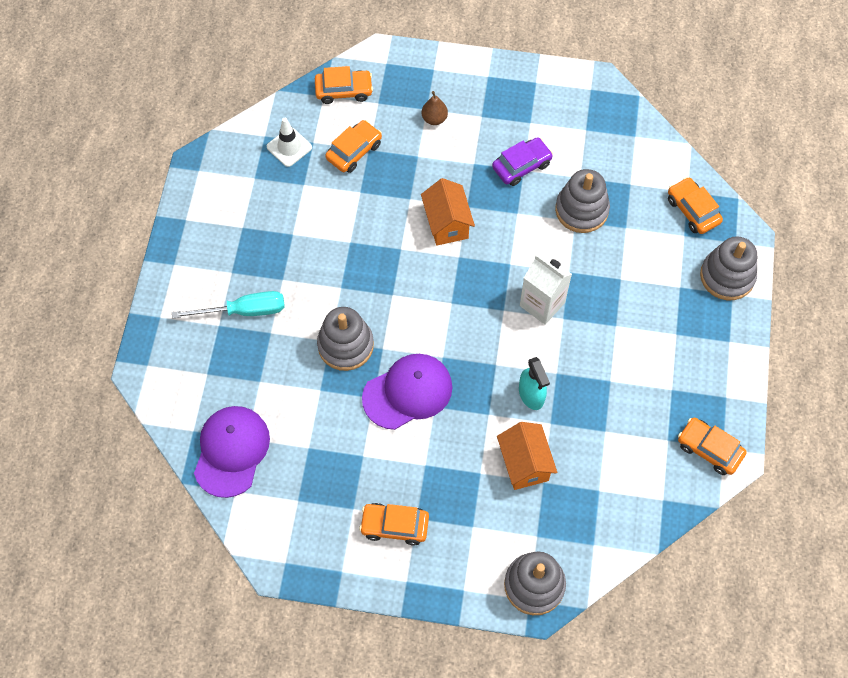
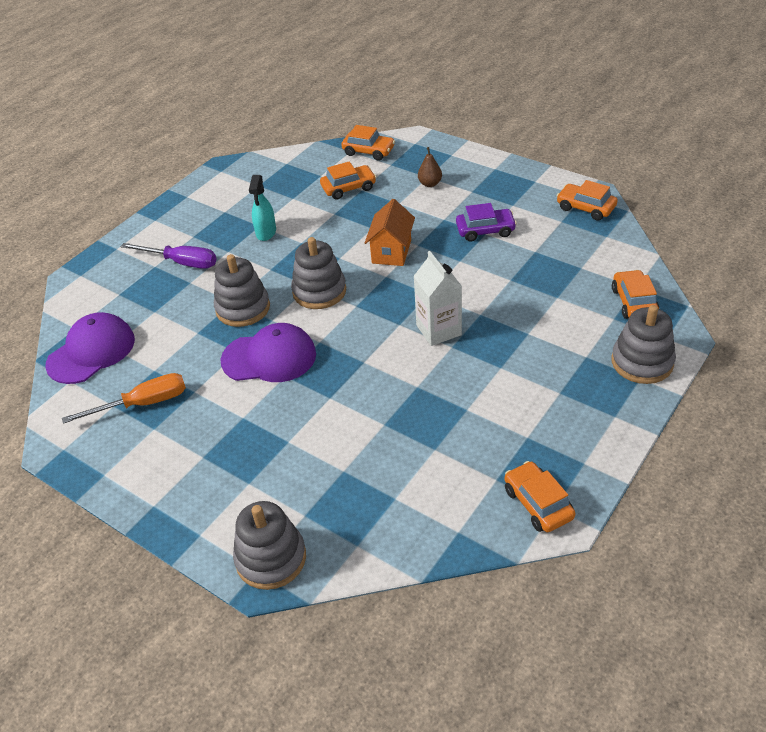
camera: 30 degrees right, 20 degrees down
(244, 311) = (181, 262): turquoise screwdriver -> purple screwdriver
(289, 147) = (299, 174): white traffic cone -> none
(324, 487) = (143, 404): none -> orange screwdriver
(394, 526) = (178, 455): orange car -> orange car (585, 208)
(524, 464) = (335, 449): orange house -> none
(531, 395) = (381, 395): turquoise spray bottle -> turquoise spray bottle (266, 232)
(581, 210) = (521, 274): grey stacking toy -> grey stacking toy (319, 291)

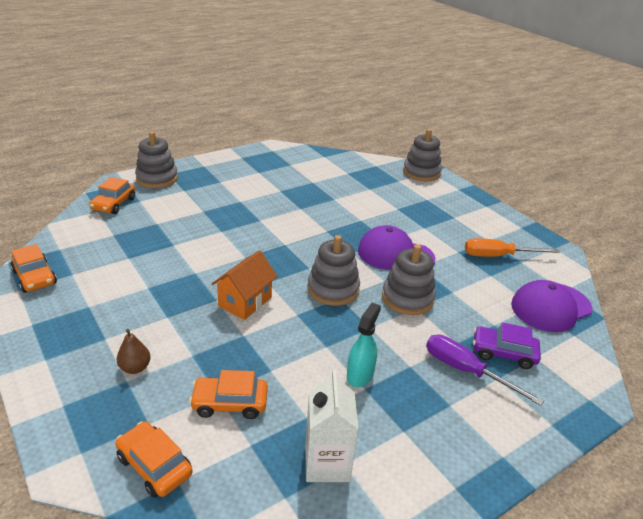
camera: 165 degrees left, 10 degrees down
(438, 330) = (260, 231): white carton -> white carton (327, 463)
(485, 230) = (144, 290): purple car -> purple car (503, 353)
(538, 503) = (278, 153): orange car -> none

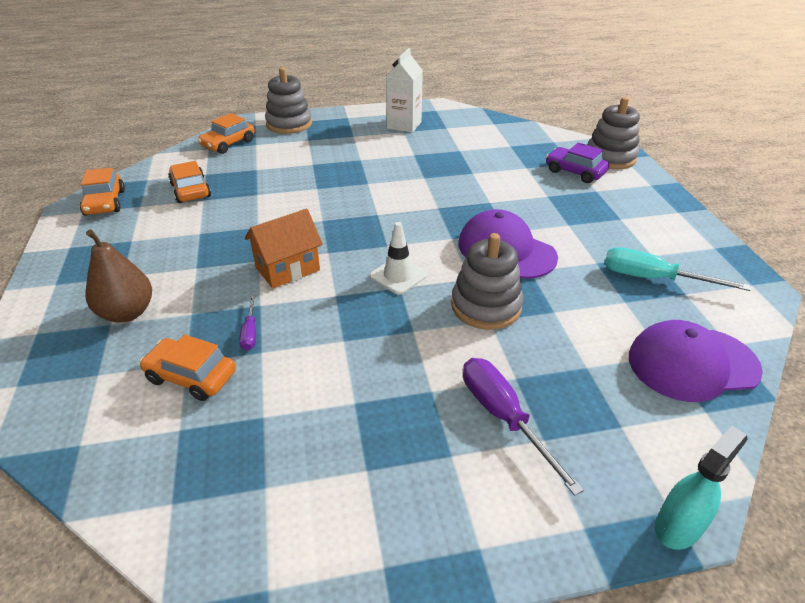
camera: 25 degrees right, 5 degrees up
(135, 368) = (127, 313): brown pear -> brown pear, size x1.65
(154, 465) = (70, 421): orange car -> orange car (191, 190)
(251, 358) = (250, 332): none -> purple screwdriver
(327, 463) = (246, 478): white carton -> white carton (404, 125)
(333, 289) = (398, 276): grey stacking toy -> white traffic cone
(360, 374) = (360, 384): turquoise spray bottle -> turquoise spray bottle (678, 526)
(498, 256) = (653, 278): orange screwdriver -> turquoise screwdriver
(503, 353) = (575, 408): purple car -> purple car (575, 172)

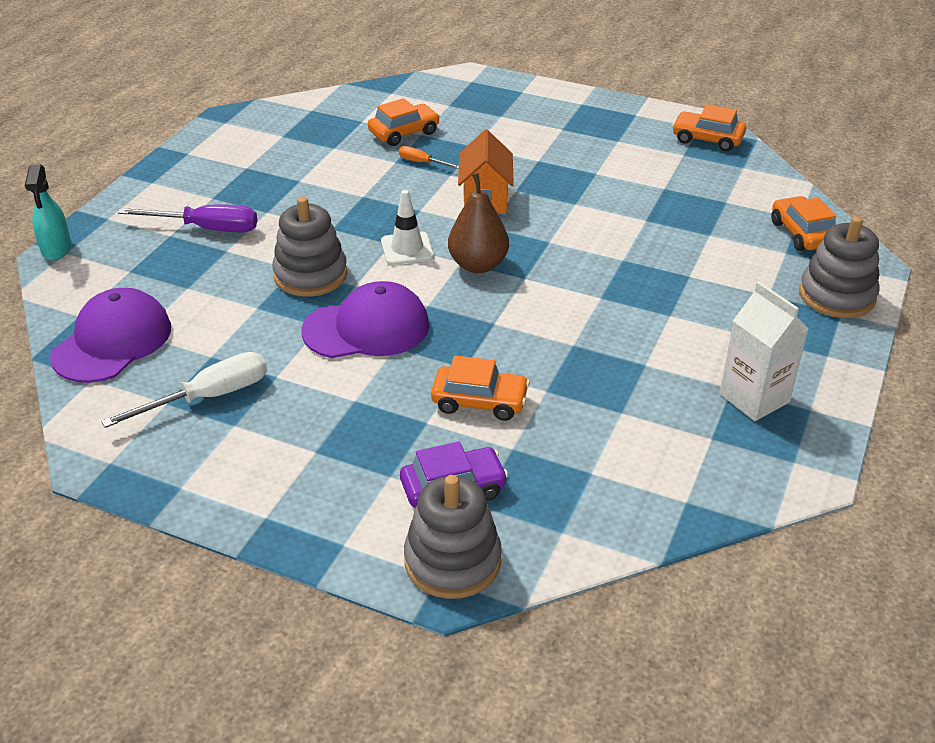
camera: 125 degrees right, 0 degrees up
(127, 313) = (507, 123): brown pear -> brown pear (478, 265)
(191, 190) = (692, 185): orange car -> orange car (479, 401)
(250, 332) = (422, 163): purple screwdriver -> orange screwdriver
(653, 278) = (209, 397): turquoise screwdriver -> white screwdriver

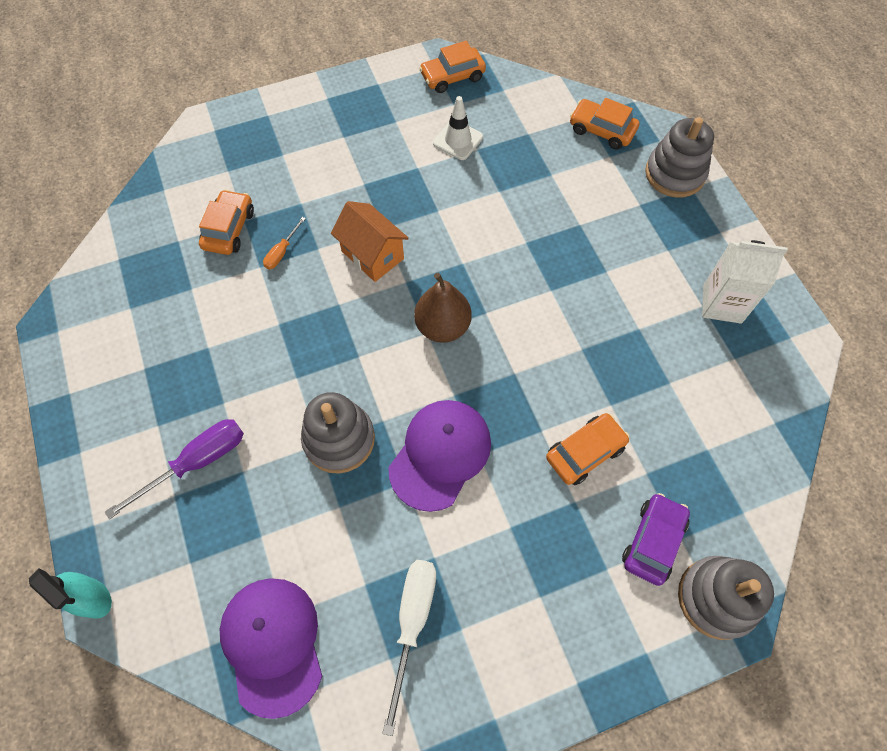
camera: 45 degrees left, 25 degrees up
(407, 249) = (376, 352): white traffic cone -> white traffic cone (458, 140)
(422, 163) = (282, 252): orange screwdriver -> orange screwdriver turned 45 degrees counterclockwise

